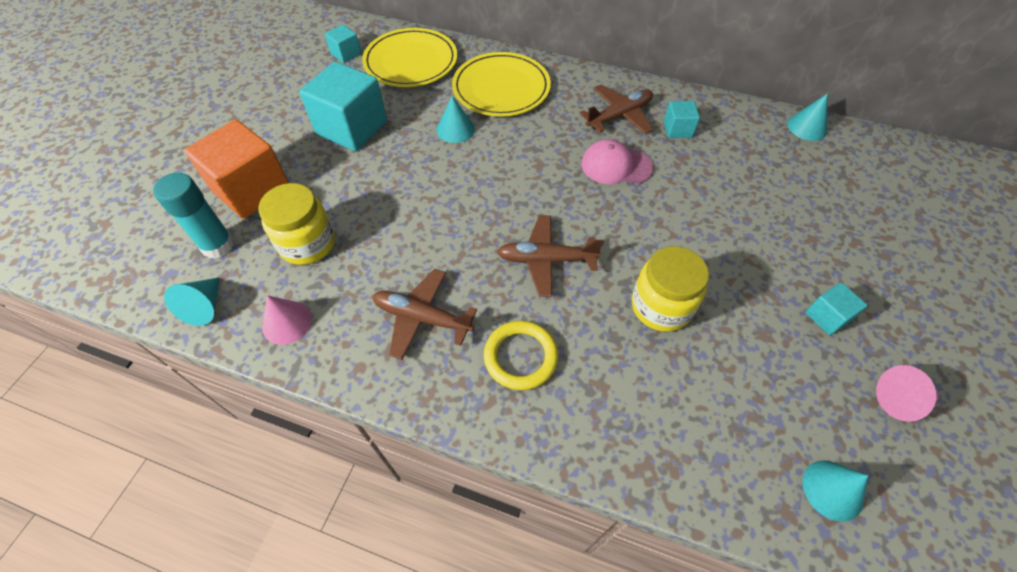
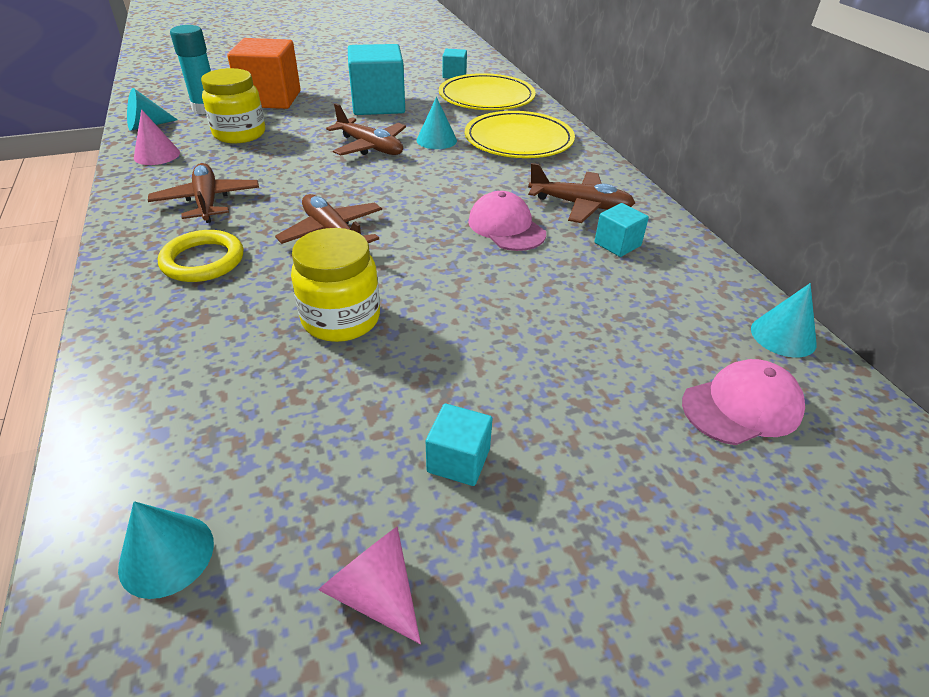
camera: 50 degrees right, 15 degrees down
(427, 172) = (370, 147): none -> brown plane
(849, 180) = (742, 406): none -> pink cap

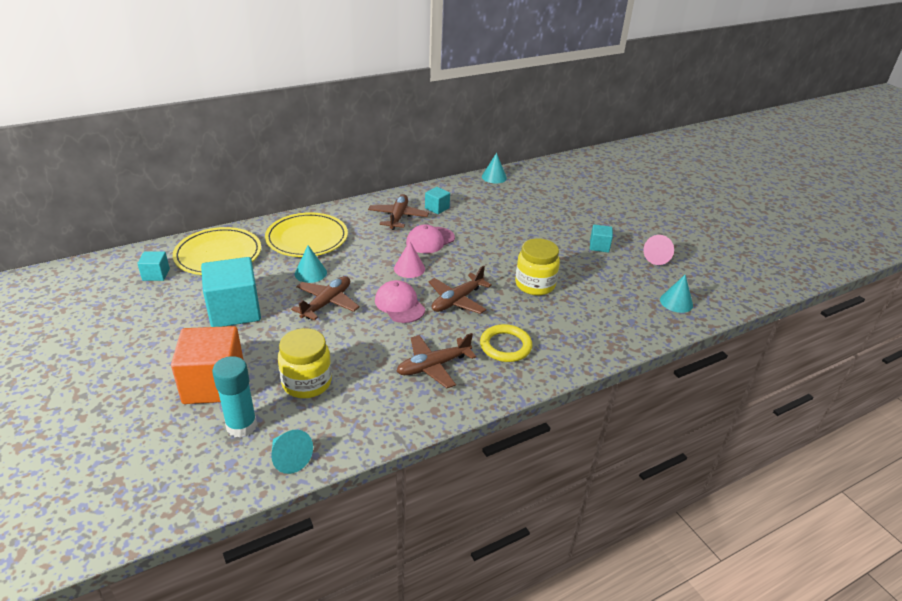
camera: 100 degrees left, 5 degrees down
(157, 155) = (358, 424): pink cone -> pink cone (409, 268)
(742, 406) = (539, 190): pink cap -> pink cap (399, 304)

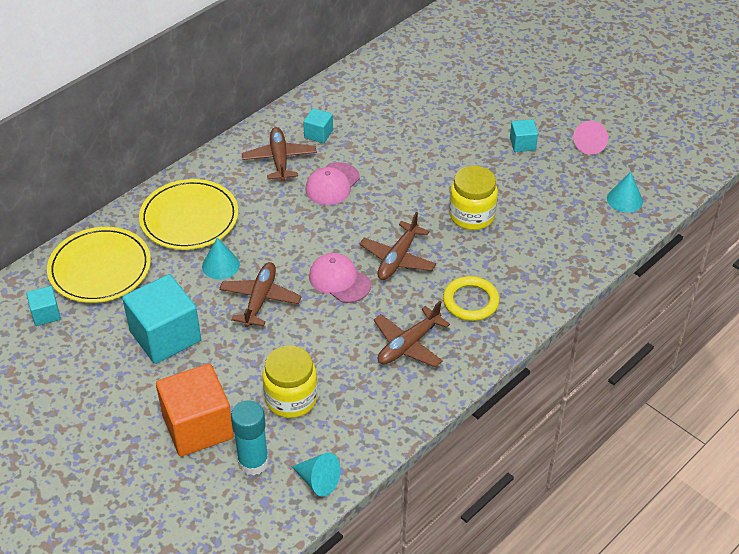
camera: 15 degrees left, 10 degrees up
(409, 268) = (327, 230): pink cone -> none
(494, 177) = (365, 67): turquoise cone -> none

